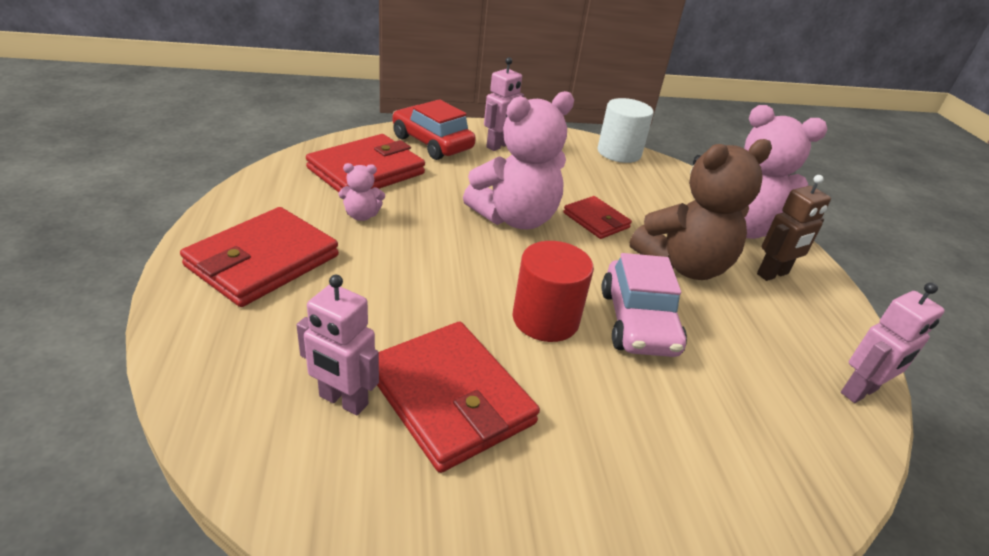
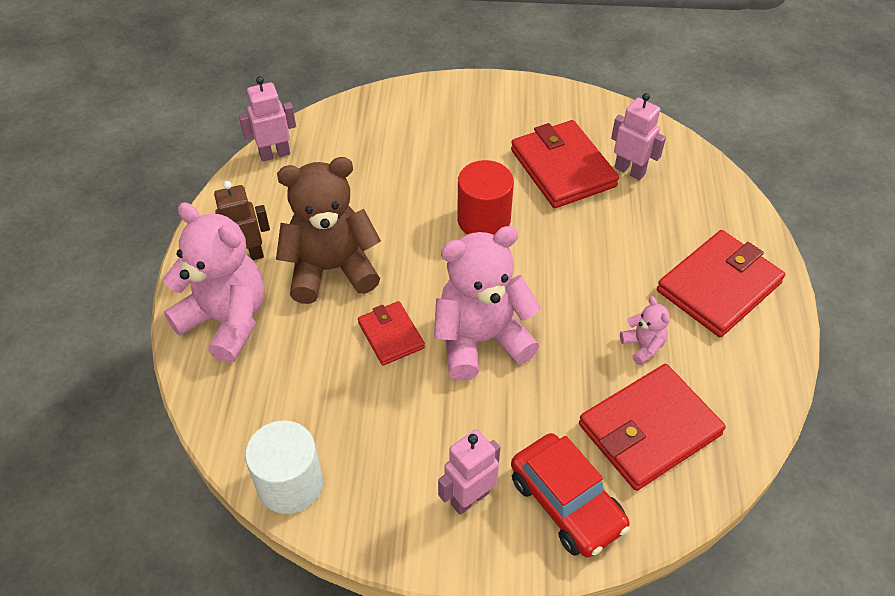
camera: 165 degrees left, 15 degrees up
(362, 215) = (643, 346): pink teddy bear -> pink teddy bear turned 60 degrees clockwise
(638, 322) = (408, 214): pink car -> none

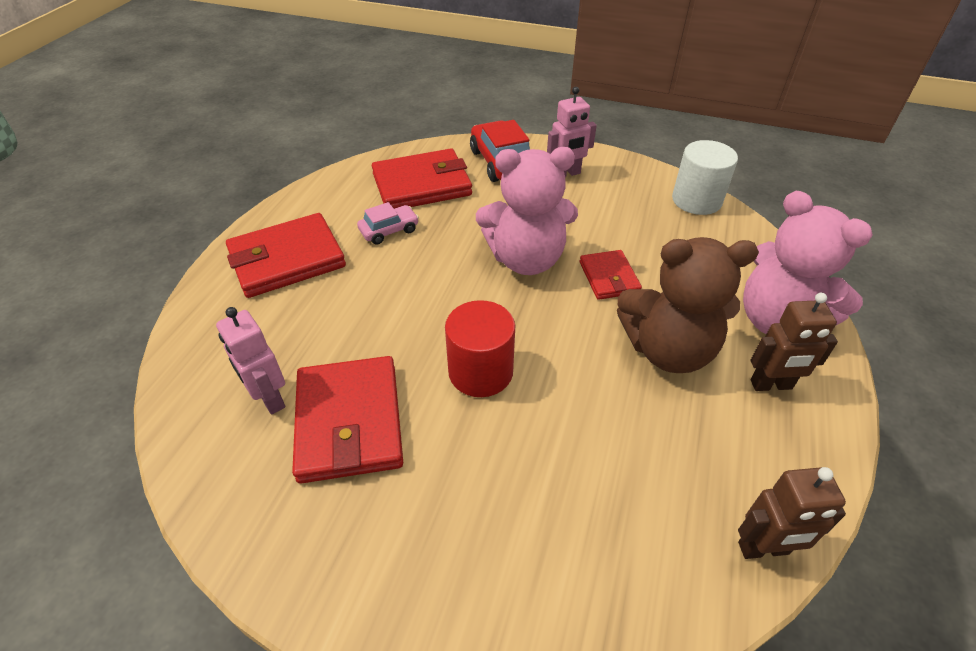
camera: 165 degrees left, 5 degrees down
(274, 154) = (763, 549): pink robot -> brown robot
(643, 346) = (389, 230): pink teddy bear -> pink car

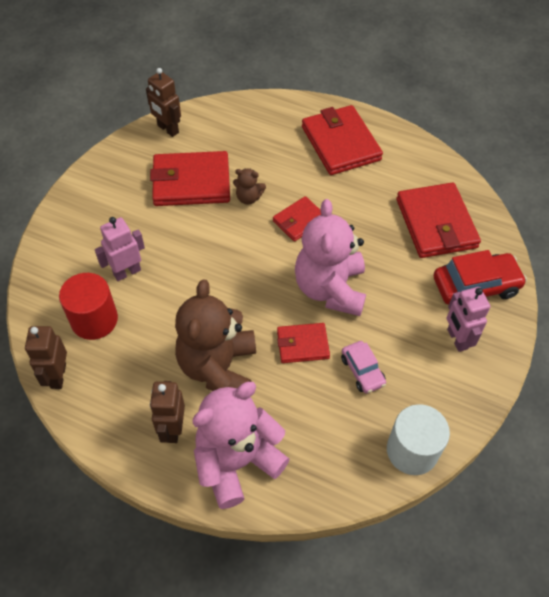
camera: 95 degrees right, 10 degrees up
(214, 477) = (168, 129): none -> brown robot
(270, 399) = (215, 146): pink robot -> pink robot (127, 272)
(383, 346) = (248, 198): none -> brown teddy bear
(389, 230) = (371, 201): pink car -> pink car (362, 371)
(424, 291) = (299, 220): none -> red wallet
(480, 372) = (217, 248): red cylinder -> red cylinder (94, 320)

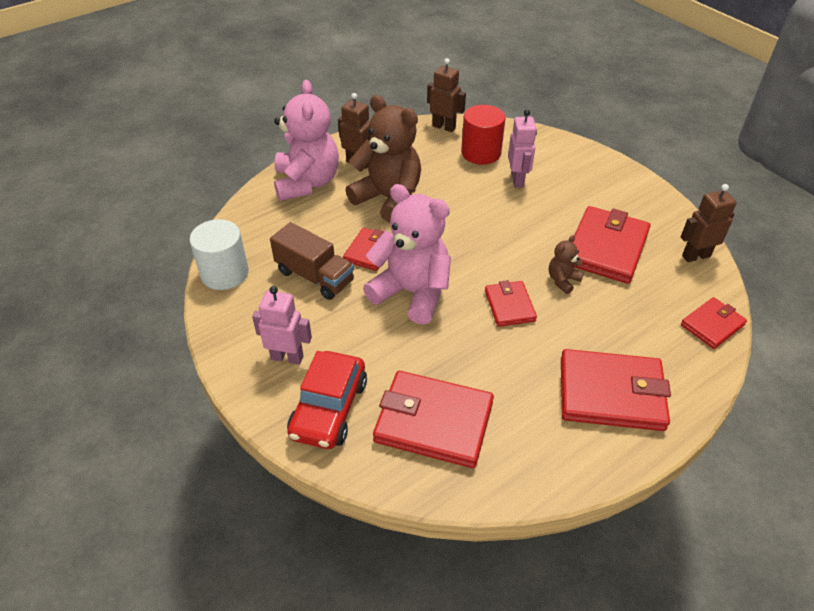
camera: 120 degrees right, 10 degrees down
(240, 108) = (712, 325): none -> red wallet
(362, 371) = (315, 276): pink car -> brown truck

